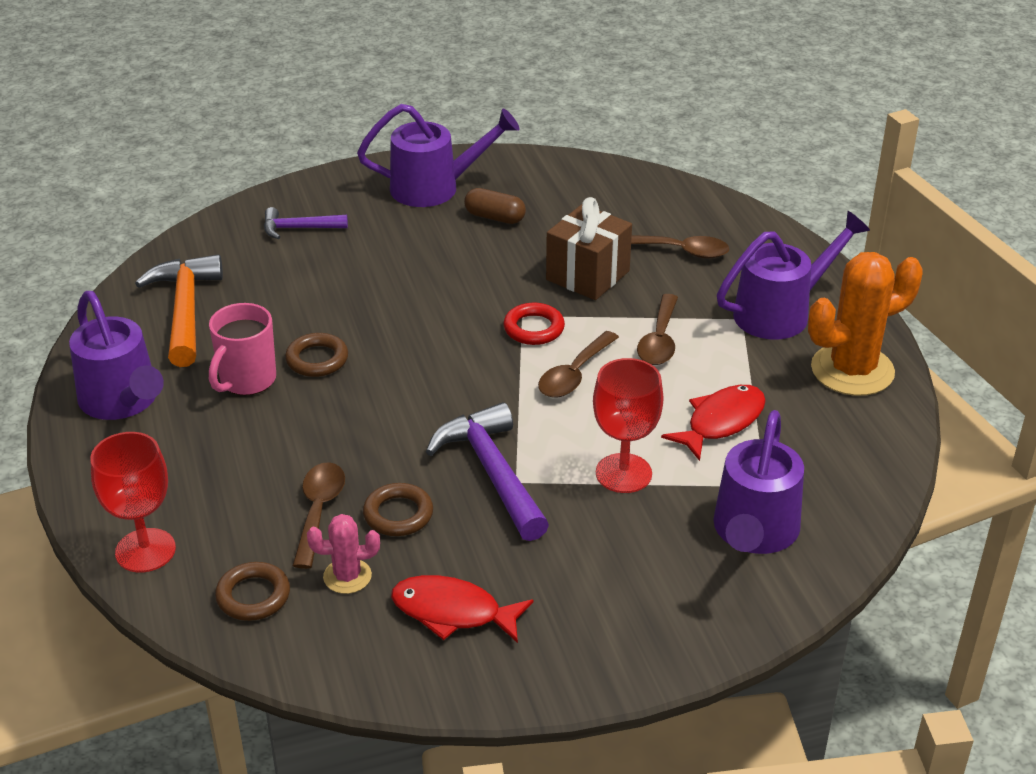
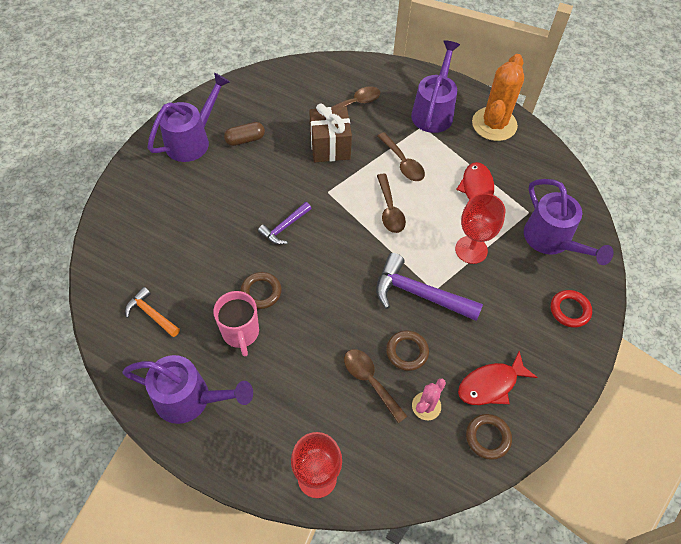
camera: 45 degrees left, 20 degrees up
(185, 310) = (151, 314): orange hammer -> orange hammer, size x0.57
(253, 596) = (399, 455): brown ring -> brown ring (487, 437)
(298, 228) = (149, 215): purple hammer -> purple hammer (284, 227)
(534, 328) = (341, 196): red ring -> red ring (569, 310)

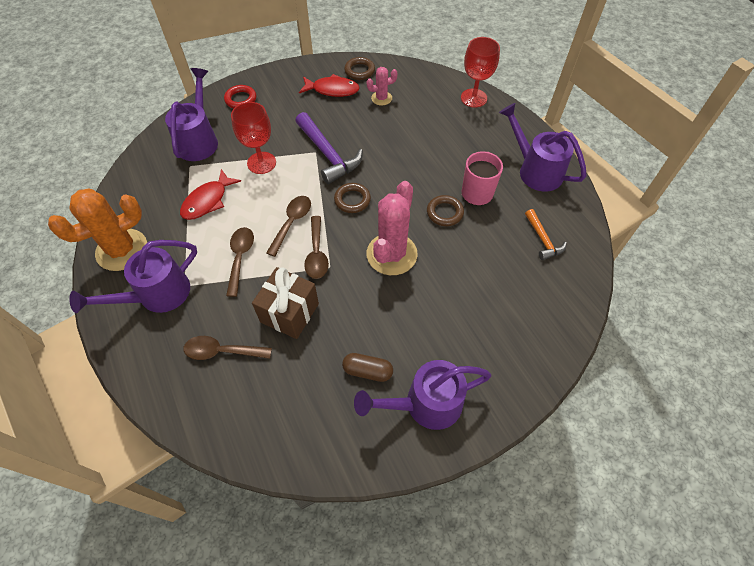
camera: 145 degrees left, 0 degrees up
(284, 227) = (391, 254): purple hammer -> pink cactus
(370, 381) = (406, 125): brown spoon -> brown spoon (316, 254)
(407, 352) = (368, 128): brown ring -> brown ring (352, 200)

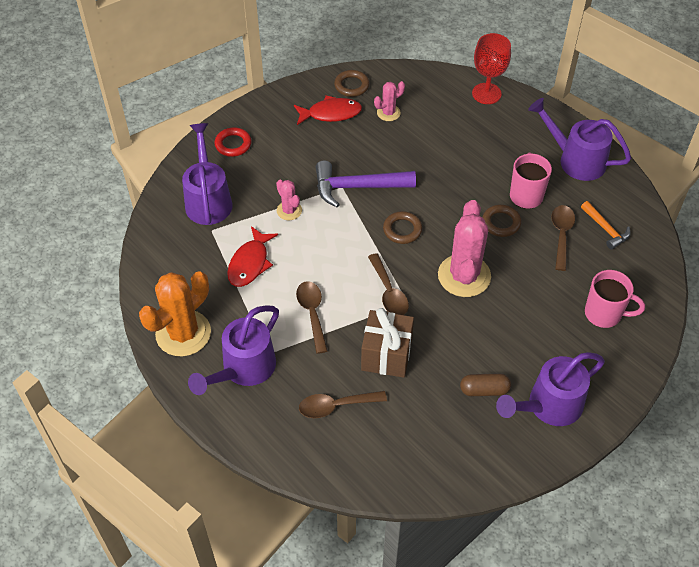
camera: 15 degrees left, 5 degrees down
(261, 163) = (289, 210): red goblet -> pink cactus
(292, 223) = (350, 267): brown spoon -> brown spoon (561, 235)
(328, 155) = (357, 187): purple hammer -> purple hammer turned 135 degrees clockwise
(514, 322) = (604, 314): none -> pink mug

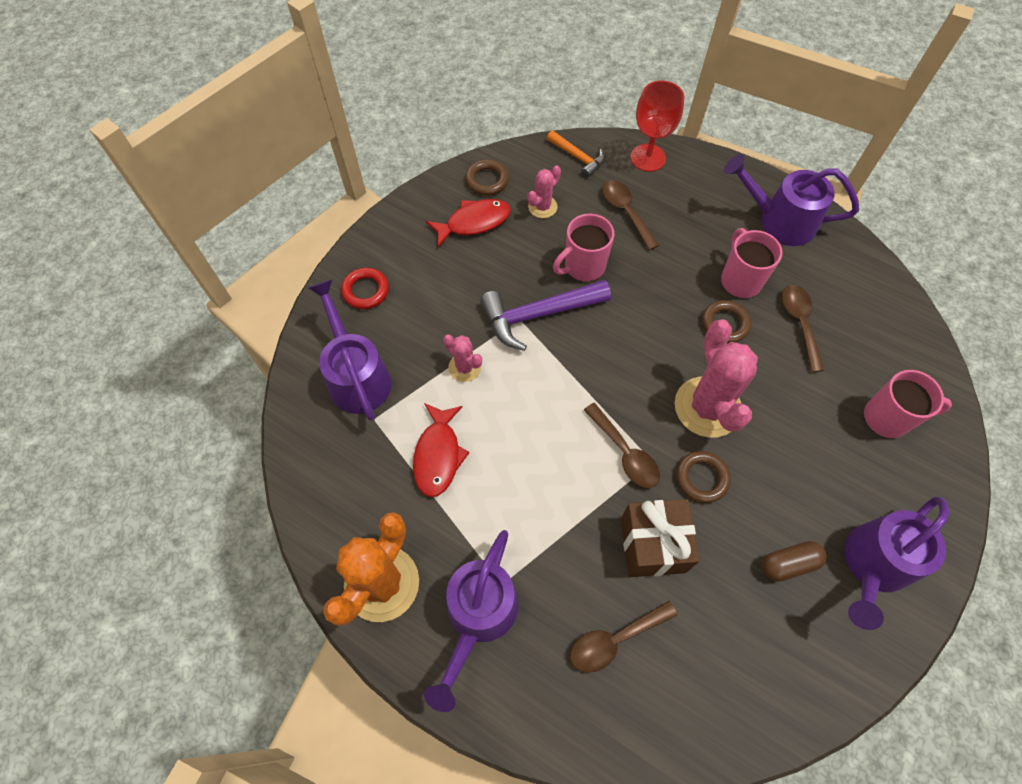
camera: 15 degrees left, 10 degrees up
(312, 313) = (540, 509): brown spoon -> brown spoon (625, 212)
(402, 230) = (612, 361): brown ring -> brown ring (701, 478)
(404, 161) = (583, 266): none -> pink mug
(606, 229) = (846, 304): orange hammer -> orange hammer (578, 157)

